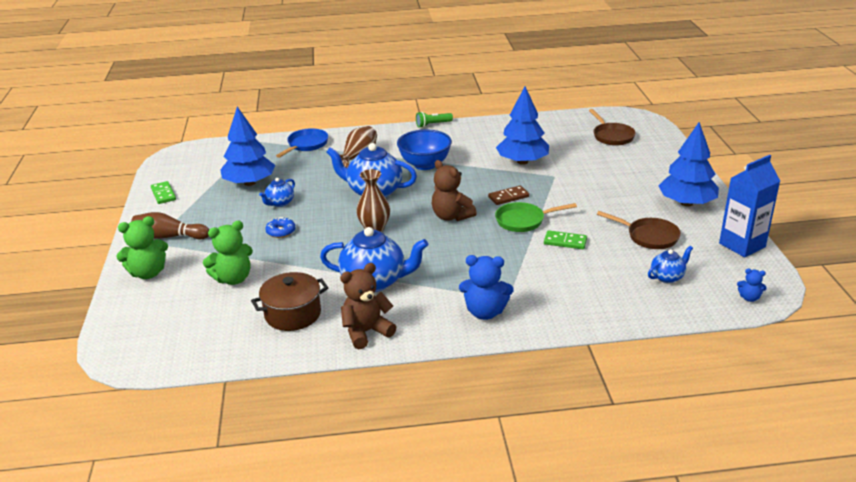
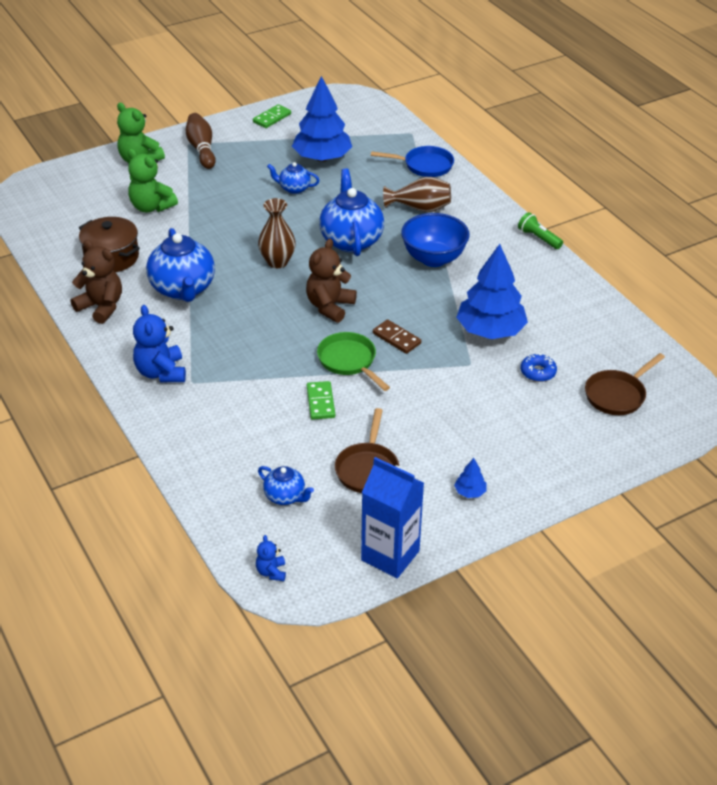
camera: 65 degrees right, 10 degrees up
(281, 231) = (242, 207): blue donut -> blue donut (538, 372)
(686, 203) = (470, 492): blue tree -> blue tree, size x0.40

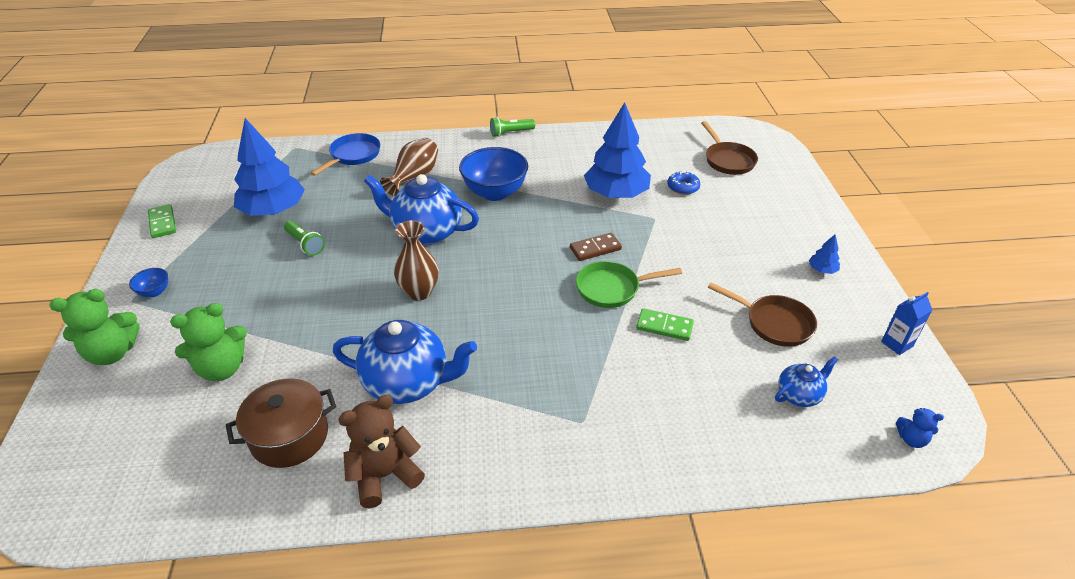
camera: 65 degrees left, 0 degrees up
(161, 372) = (550, 446): blue teddy bear -> none
(201, 149) = (154, 292): brown bowling pin -> blue bowl
(294, 189) = (305, 244): blue teapot -> green flashlight
(330, 307) = (520, 277): brown teddy bear -> none
(390, 555) = (897, 344): blue carton -> blue carton, size x0.52

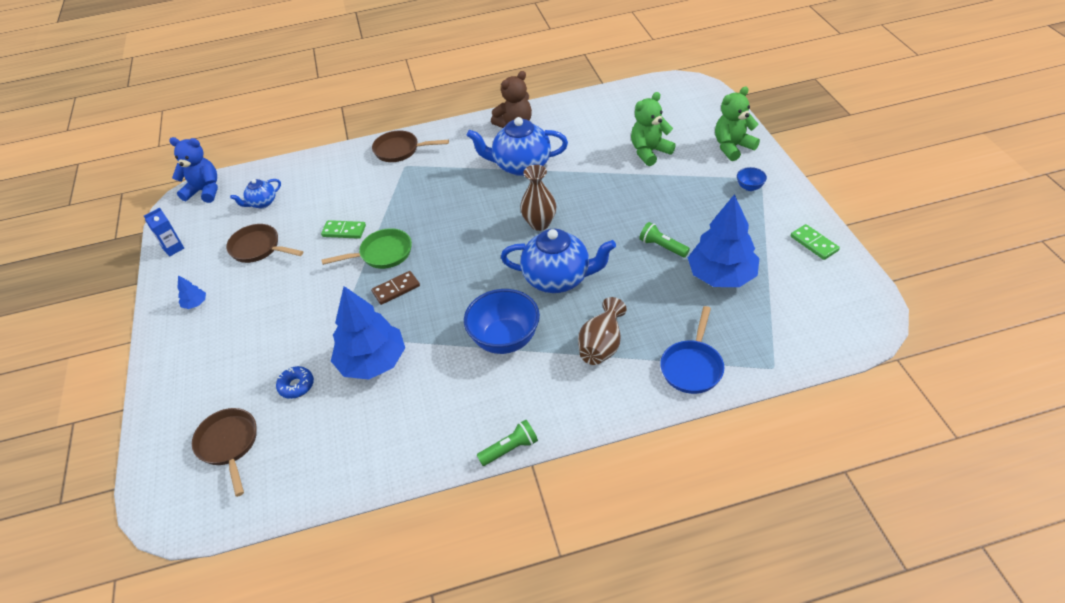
camera: 175 degrees right, 5 degrees up
(289, 436) = (579, 130): brown pot -> none
(590, 458) = (400, 150): none -> brown pan
(911, 439) = (204, 191): blue teddy bear -> blue teddy bear, size x1.94

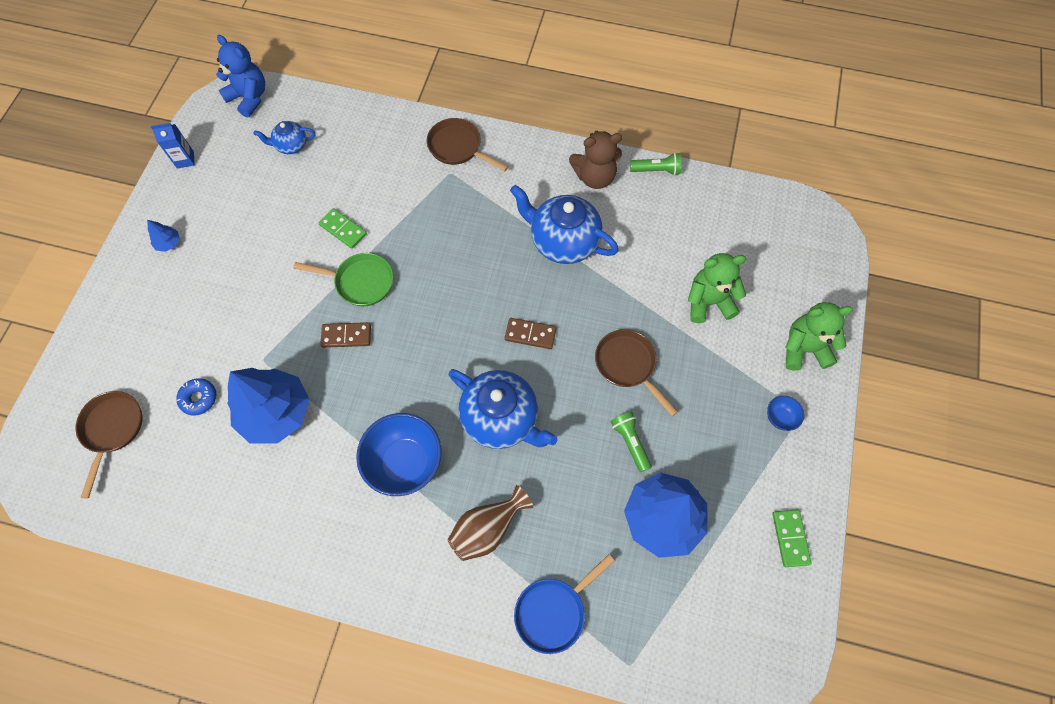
camera: 25 degrees right, 20 degrees up
(258, 248) = (256, 205): brown pan -> brown pan (627, 365)
(510, 449) = (331, 593): green flashlight -> green flashlight (656, 170)
(539, 224) = (530, 334): brown vase -> brown domino

